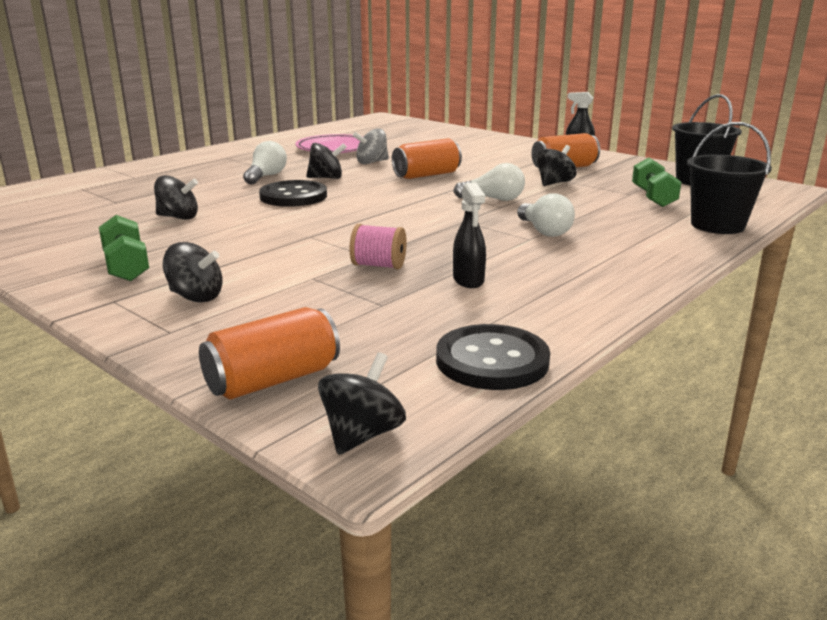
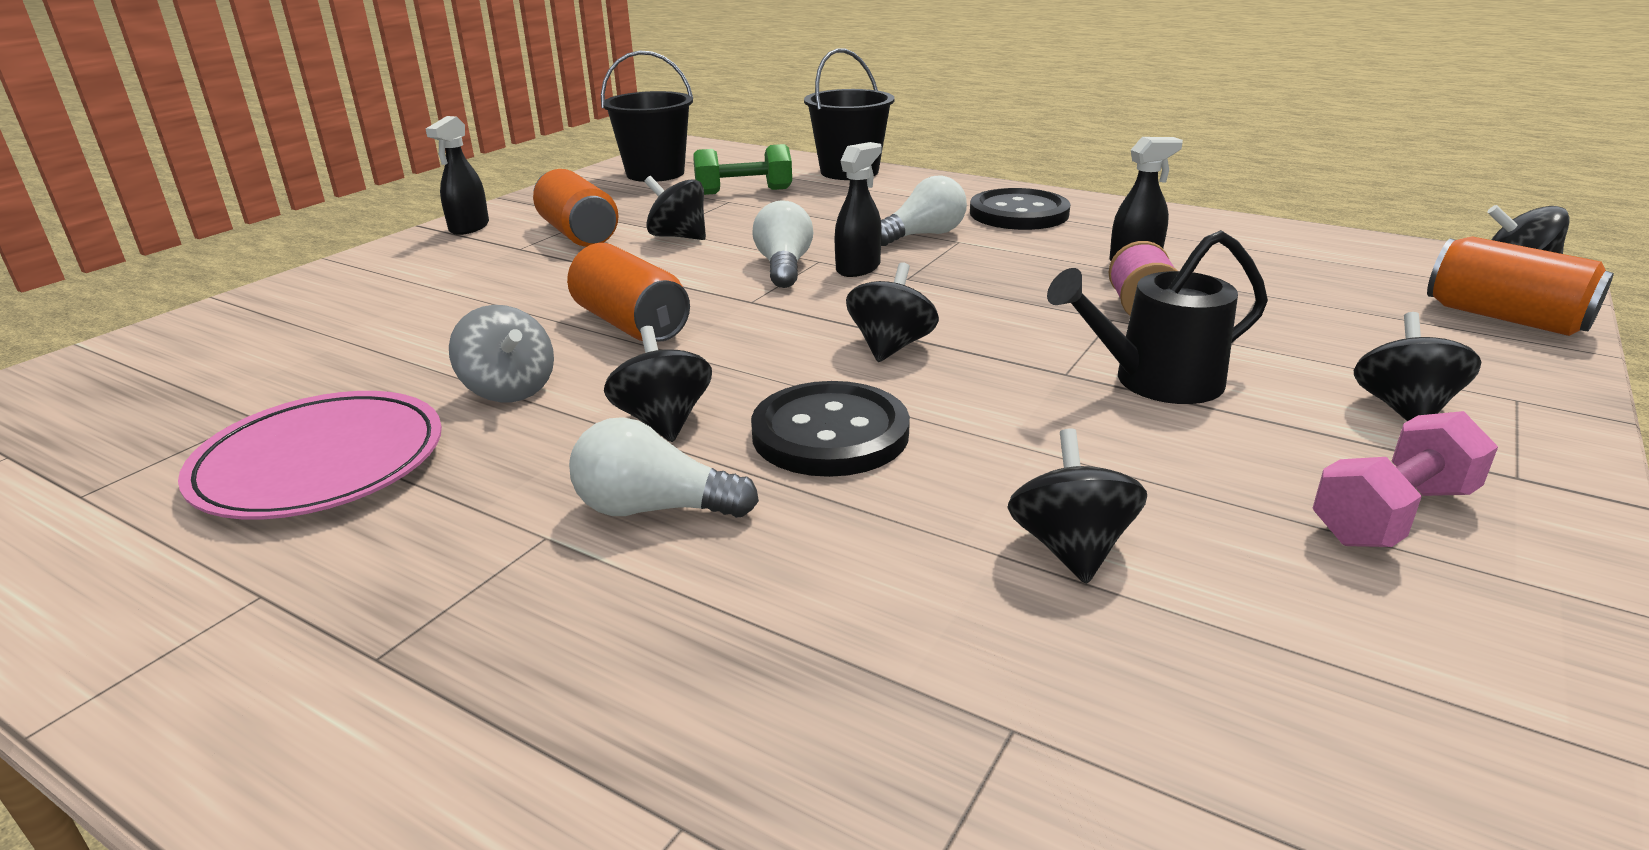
camera: 100 degrees left, 5 degrees up
(126, 267) = (1392, 514): green dumbbell -> pink dumbbell
(283, 251) = (1156, 381): none -> black watering can
(368, 210) = (891, 347): none -> black spinning top
(484, 212) = (858, 268): none -> black spray bottle
(492, 360) = (1315, 241): black button -> black button (1019, 213)

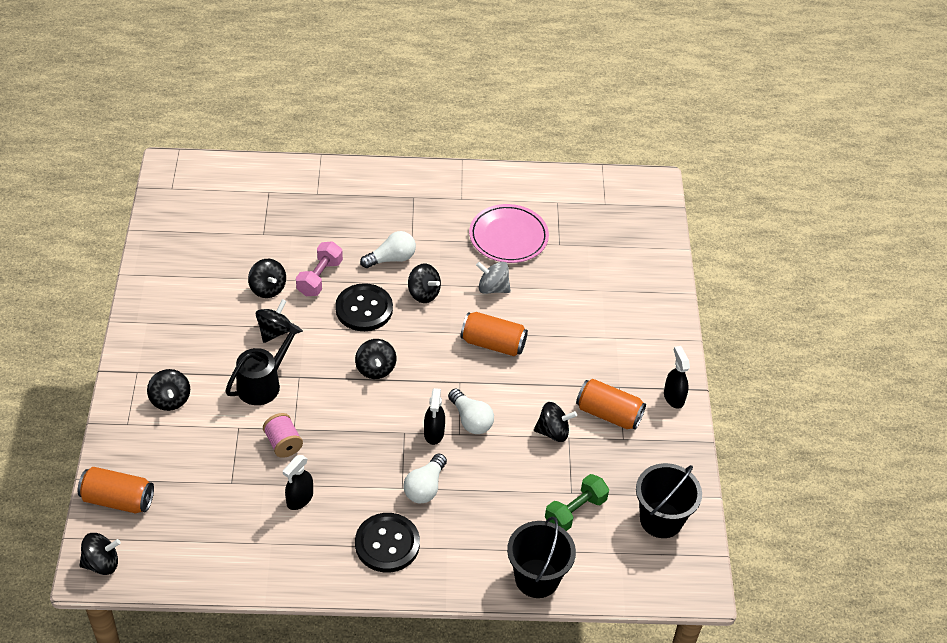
camera: 145 degrees right, 20 degrees up
(1090, 453) = (274, 331): none -> black spinning top
(1392, 514) = (178, 337): pink dumbbell -> pink dumbbell (320, 278)

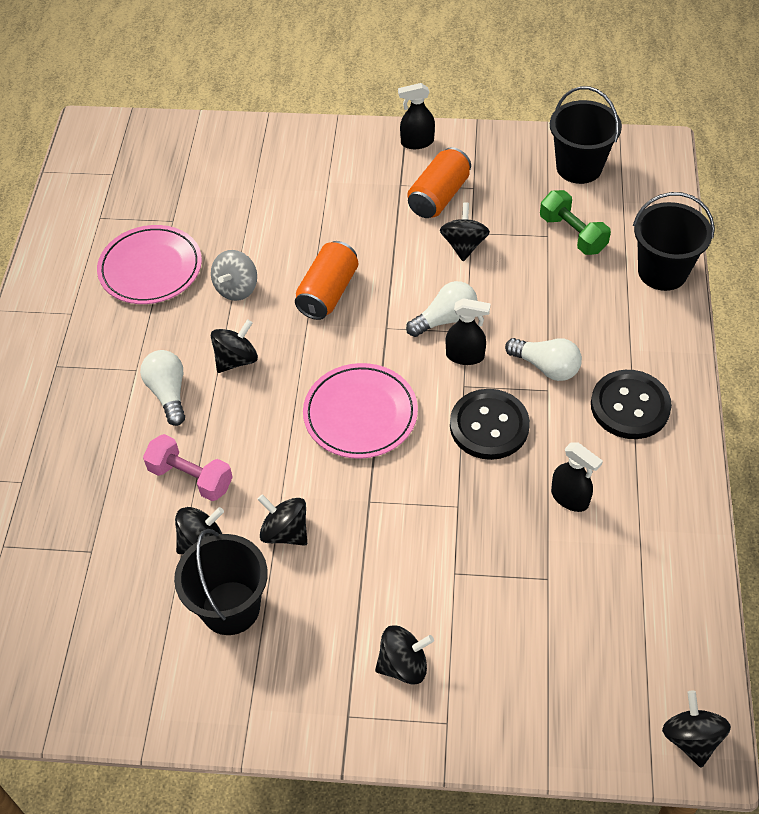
camera: 80 degrees left, 5 degrees up
(118, 500) = (583, 725): orange can -> none
(218, 307) = (230, 608): none -> black bucket
(263, 384) = (379, 544): black watering can -> none
(283, 443) = (482, 518): pink spool -> none
(364, 309) = (255, 425): black button -> black button (489, 426)
(375, 369) = (360, 414): black spinning top -> pink plate

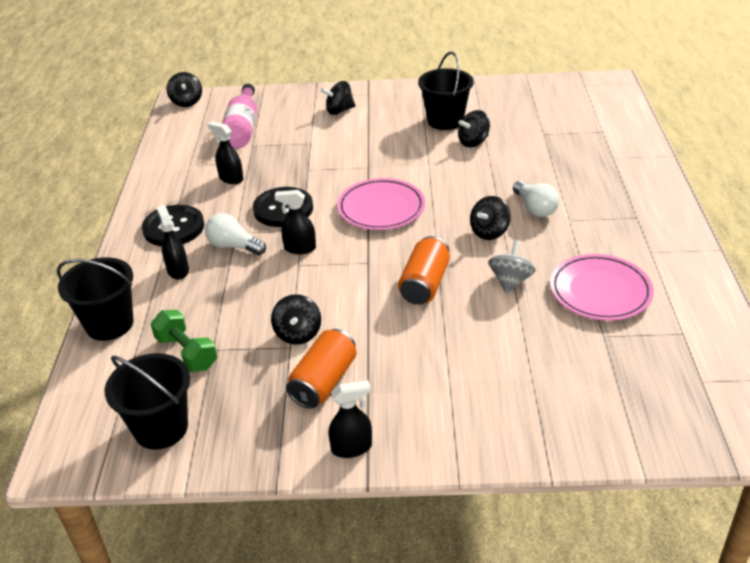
camera: 175 degrees right, 15 degrees down
(191, 477) = (495, 168): pink dumbbell -> none
(285, 532) = (421, 150): black spinning top -> none
(445, 319) = (316, 272): white light bulb -> none
(570, 631) = (243, 128): none -> pink bottle
(607, 336) = (178, 270): none -> black spray bottle

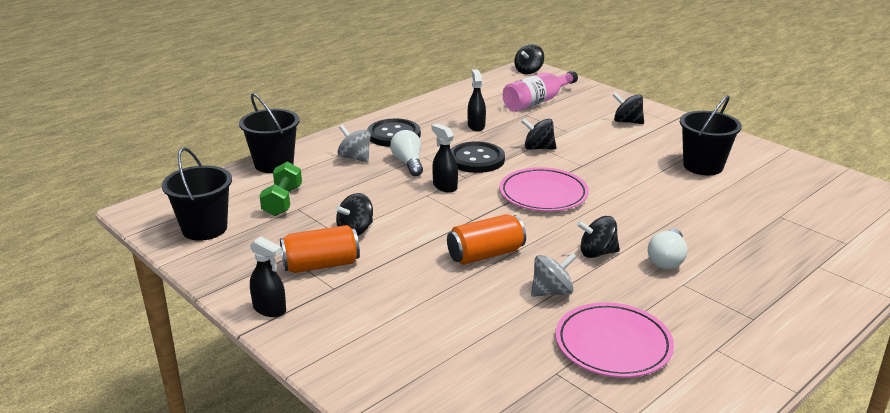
camera: 45 degrees right, 10 degrees down
(178, 270) = (355, 158): black spray bottle -> grey spinning top
(473, 142) = (700, 191): black spinning top -> black spinning top (538, 148)

